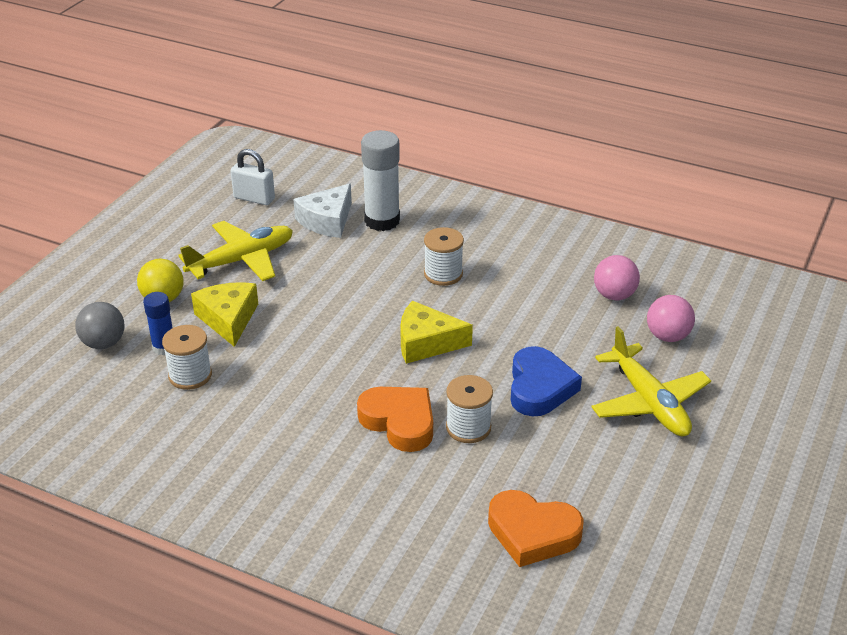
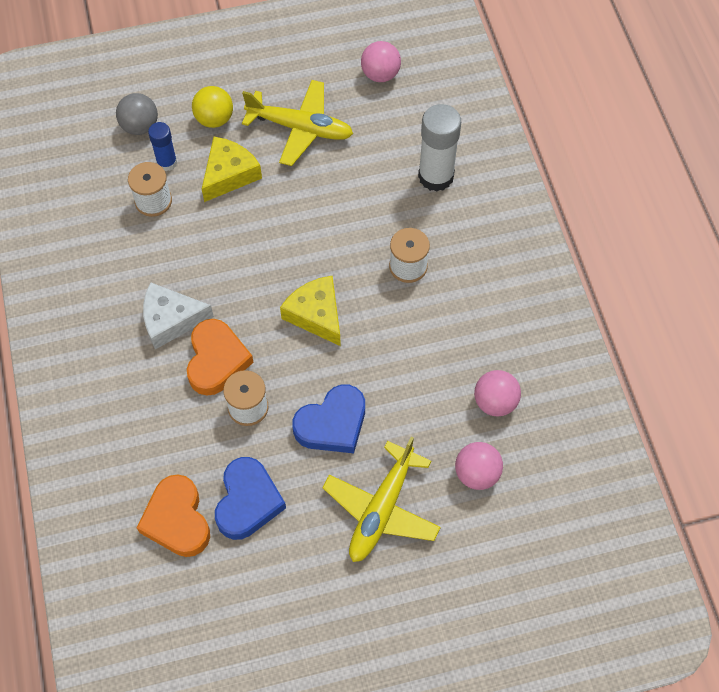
camera: 50 degrees right, 25 degrees up
(254, 198) = (380, 74): white padlock -> pink ball
(327, 221) = (400, 141): white cheese -> white cheese (171, 320)
(561, 477) = (248, 501): none -> blue heart

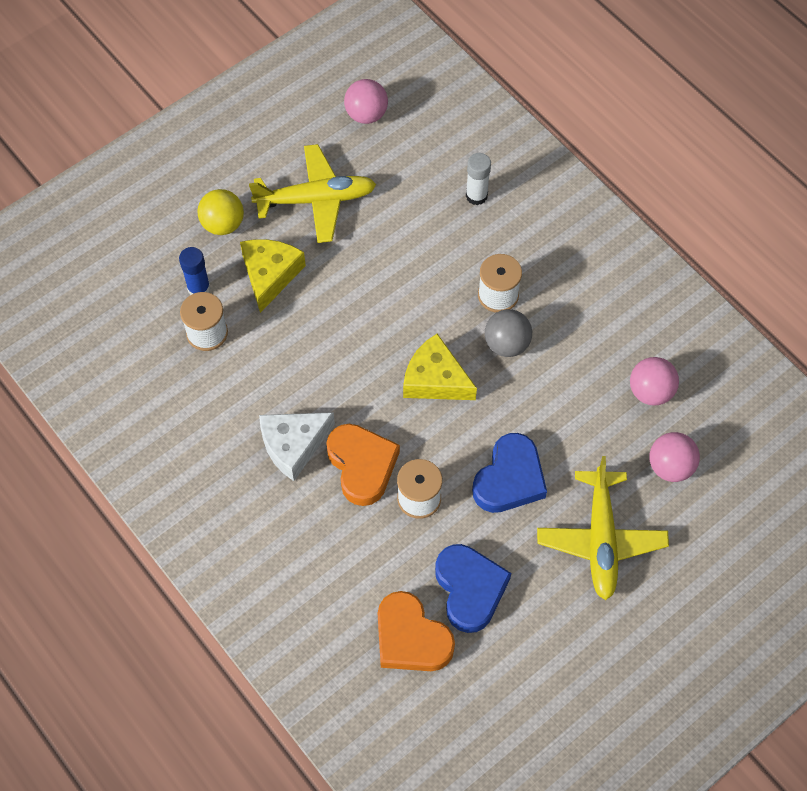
camera: 25 degrees left, 0 degrees up
(140, 126) = (149, 262): grey ball -> grey ball (506, 344)
(436, 176) = (476, 196): white glue stick -> white glue stick, size x0.58

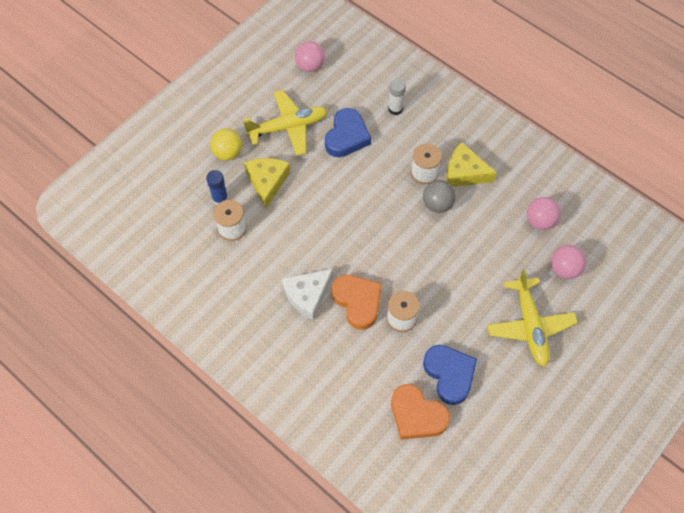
camera: 10 degrees left, 0 degrees up
(435, 379) = (395, 235): yellow cheese -> yellow cheese (464, 173)
(509, 479) = (459, 294): blue heart -> blue heart (347, 136)

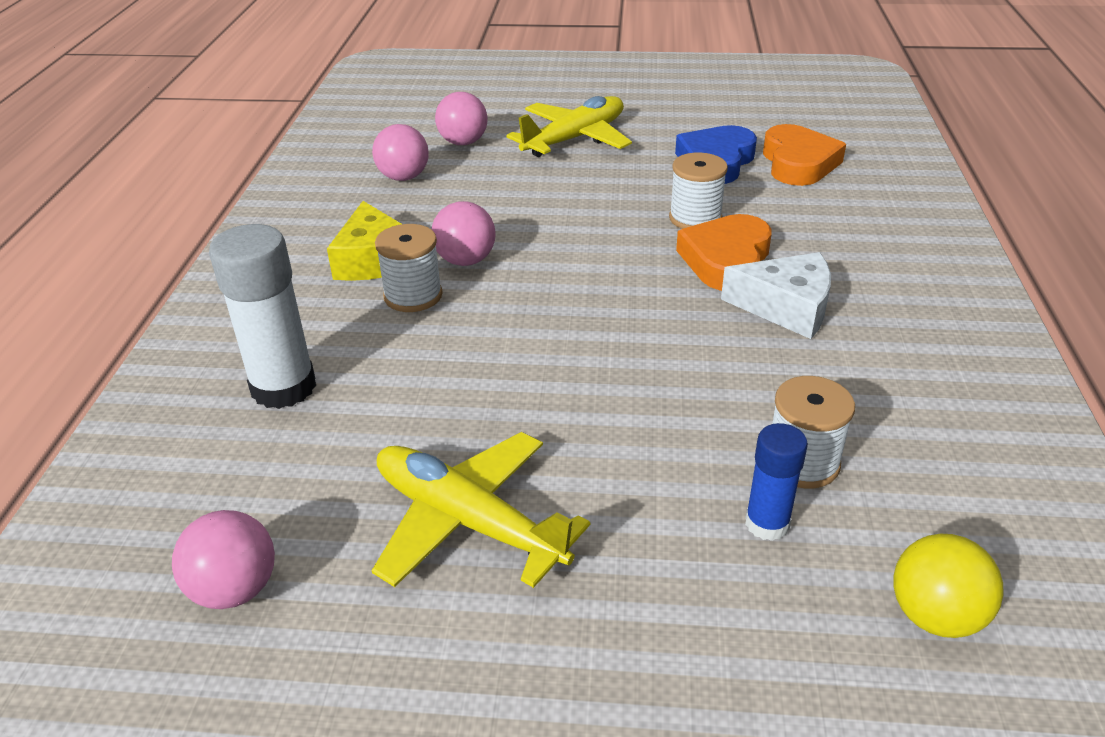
camera: 125 degrees left, 25 degrees down
(228, 153) = (644, 588): yellow ball -> yellow ball (935, 616)
(267, 182) = (643, 473): yellow cheese -> none
(347, 136) = (414, 418): blue heart -> none
(395, 109) = (283, 387): white glue stick -> white glue stick, size x1.73
(437, 204) = (465, 261): grey ball -> pink ball

